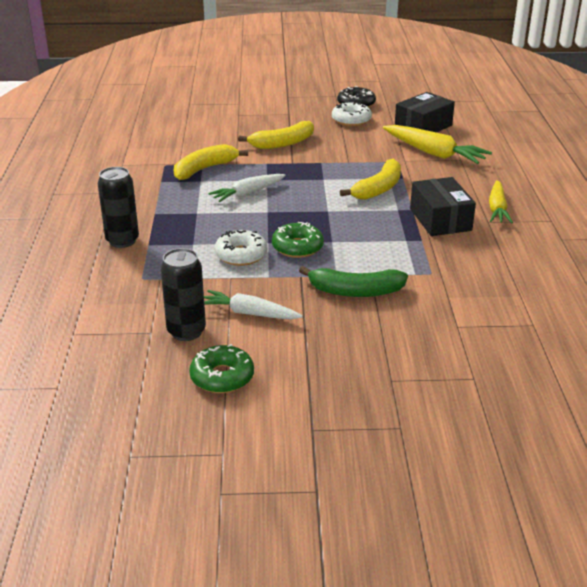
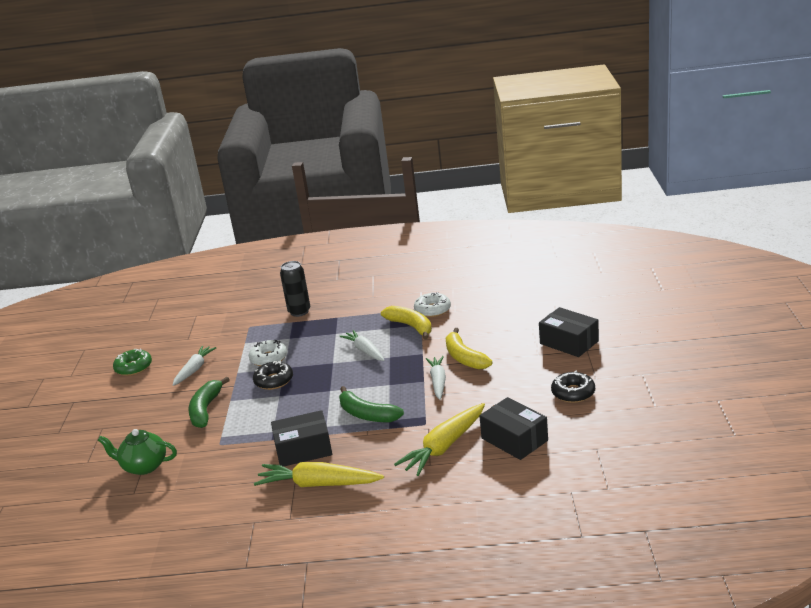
camera: 95 degrees right, 5 degrees down
(186, 331) = (183, 350): black can -> none
(272, 101) = (569, 342): none -> black box
(297, 247) = (274, 381): green donut -> black donut
(324, 155) = (438, 382): none -> white carrot
(351, 120) = (526, 392): white donut -> white donut (432, 310)
(378, 189) = (367, 414): yellow banana -> green banana
(479, 324) = (144, 466): none -> green teapot
(497, 209) = (318, 484): yellow carrot -> yellow carrot, size x1.51

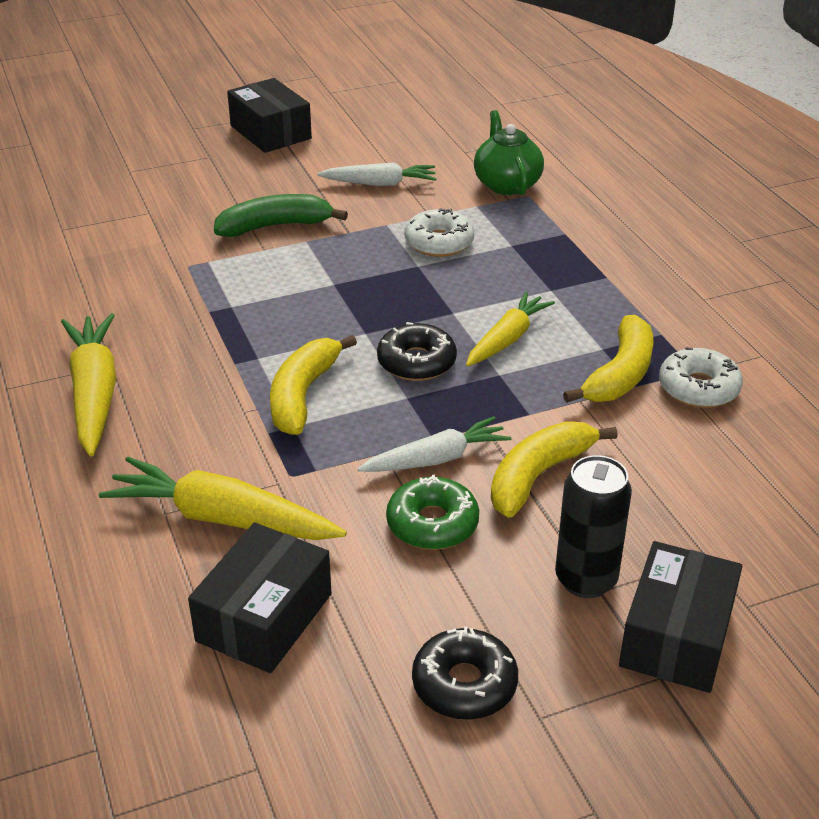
camera: 65 degrees right, 10 degrees up
(133, 367) = (366, 132): green donut -> green donut (432, 524)
(144, 466) = (124, 217): green teapot -> green teapot (506, 184)
(274, 381) = (374, 266): black donut -> black donut (416, 362)
(299, 312) = (601, 231): black can -> black can (586, 579)
(303, 449) = (186, 352): black box -> black box (270, 132)
(364, 350) = (507, 339): white carrot -> yellow carrot
(367, 414) = (303, 395): green banana -> yellow banana

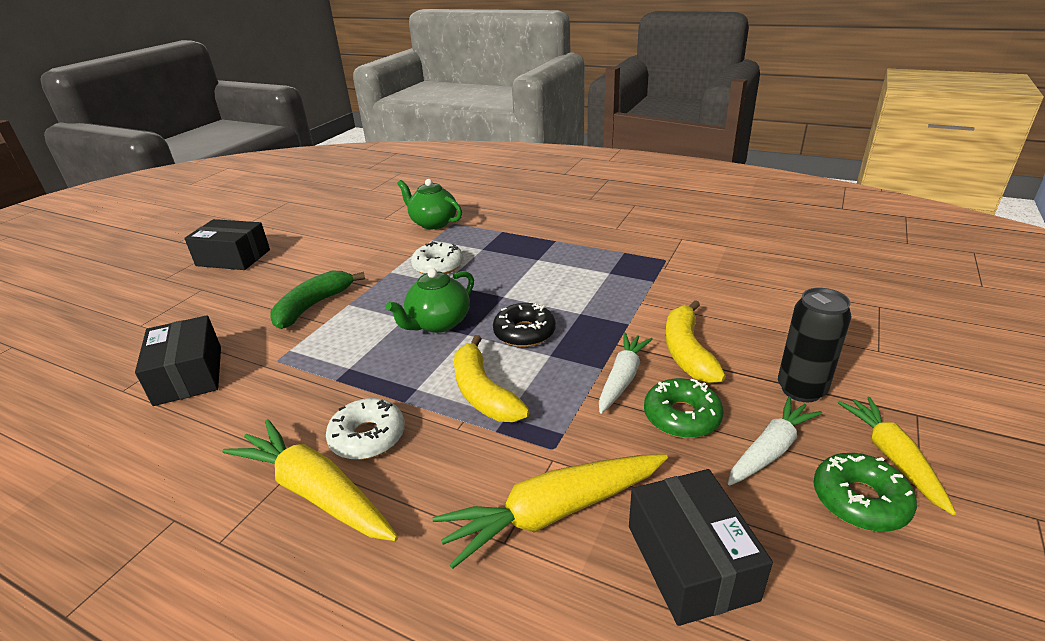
camera: 40 degrees left, 5 degrees down
(355, 306) = (438, 323): none -> green teapot
(380, 184) = (354, 253): white carrot -> white carrot (770, 449)
(464, 684) = (859, 500): black donut -> green donut
(507, 339) = (555, 293): yellow carrot -> yellow carrot (892, 457)
(620, 374) = (638, 280): yellow banana -> none
(676, 636) = (884, 388): black box -> black box (189, 375)
(698, 388) = (682, 266): white donut -> white donut (368, 437)

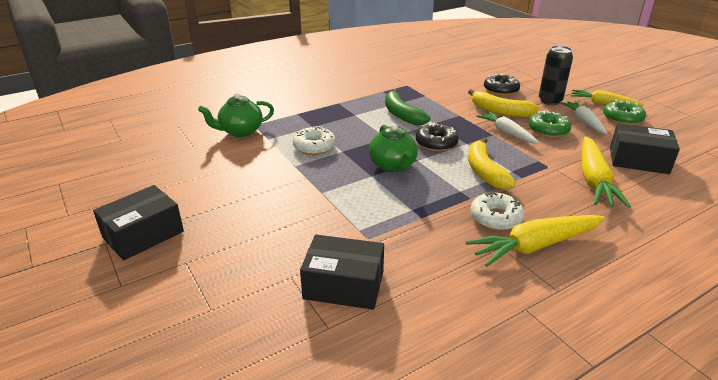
camera: 60 degrees left, 0 degrees up
(313, 306) = (304, 208): green banana -> green banana (402, 115)
(483, 393) = (484, 171): yellow banana -> yellow banana turned 75 degrees clockwise
(768, 331) = (501, 90): none -> black donut

